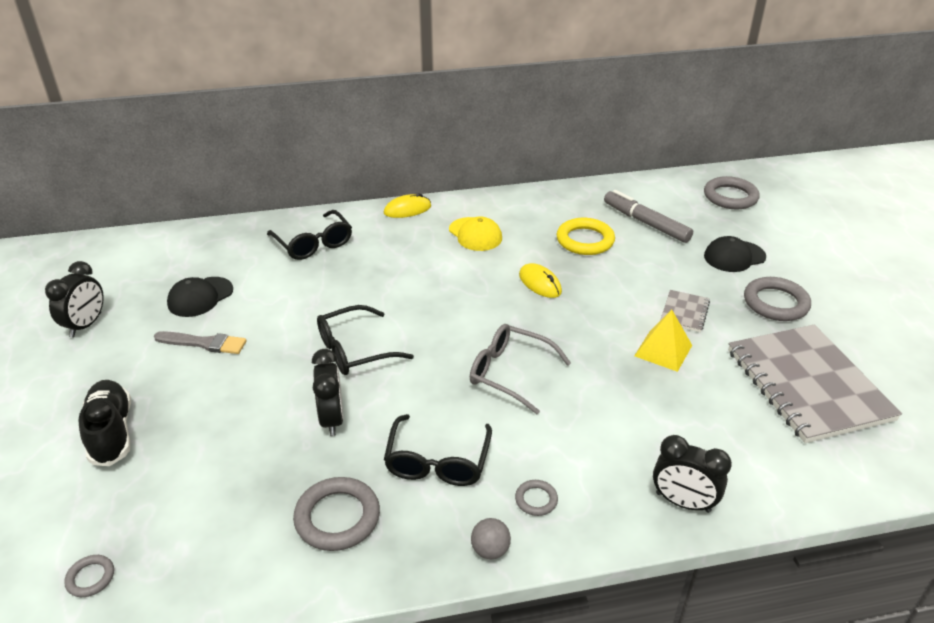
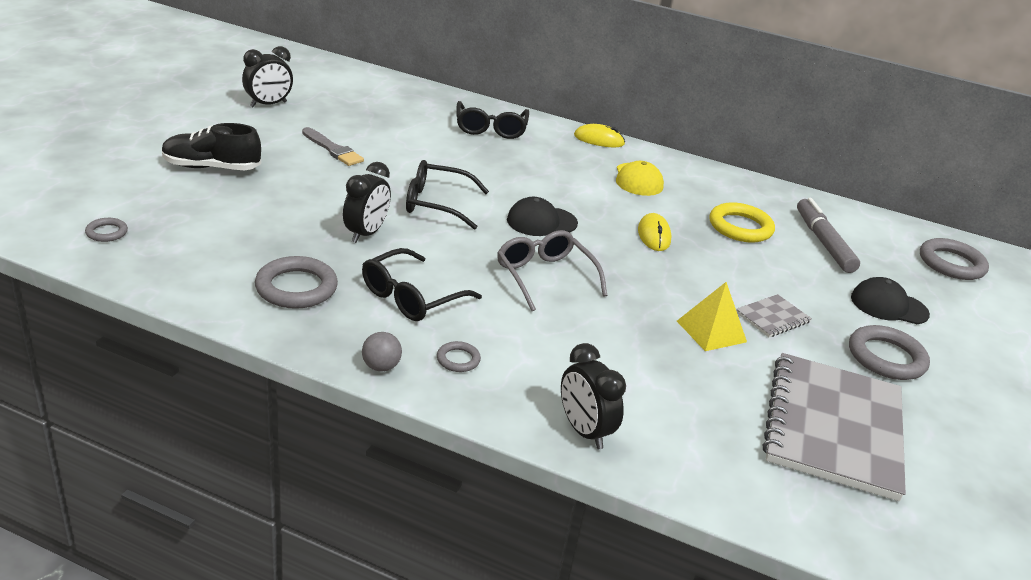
camera: 30 degrees right, 5 degrees down
(111, 432) = (211, 167): black shoe -> black shoe turned 105 degrees counterclockwise
(200, 297) = (364, 123): black cap -> black cap (541, 222)

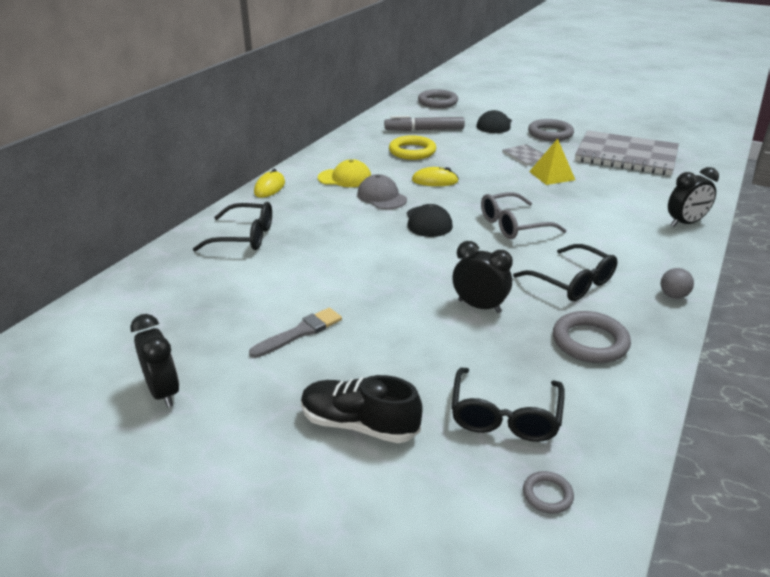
camera: 80 degrees left, 0 degrees up
(211, 167) = (359, 424): black shoe -> black shoe turned 105 degrees clockwise
(436, 204) = (410, 269): black glasses -> black glasses (505, 416)
(458, 359) = (642, 263): grey ring -> none
(597, 198) = (382, 197): none -> grey cap

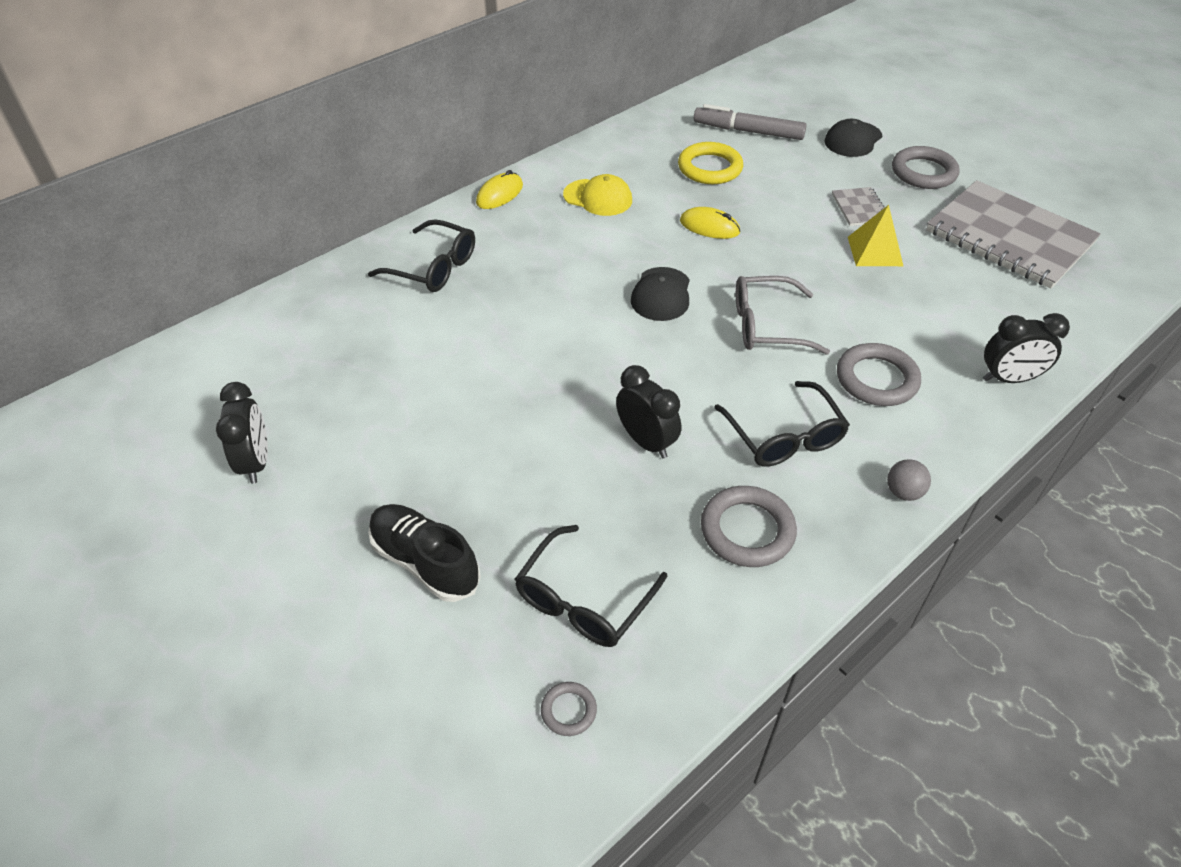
camera: 20 degrees right, 15 degrees up
(300, 332) = (426, 423): grey brush -> none
(382, 197) = (626, 239): grey cap -> none
(437, 102) = (798, 81): grey ring -> grey ring (876, 379)

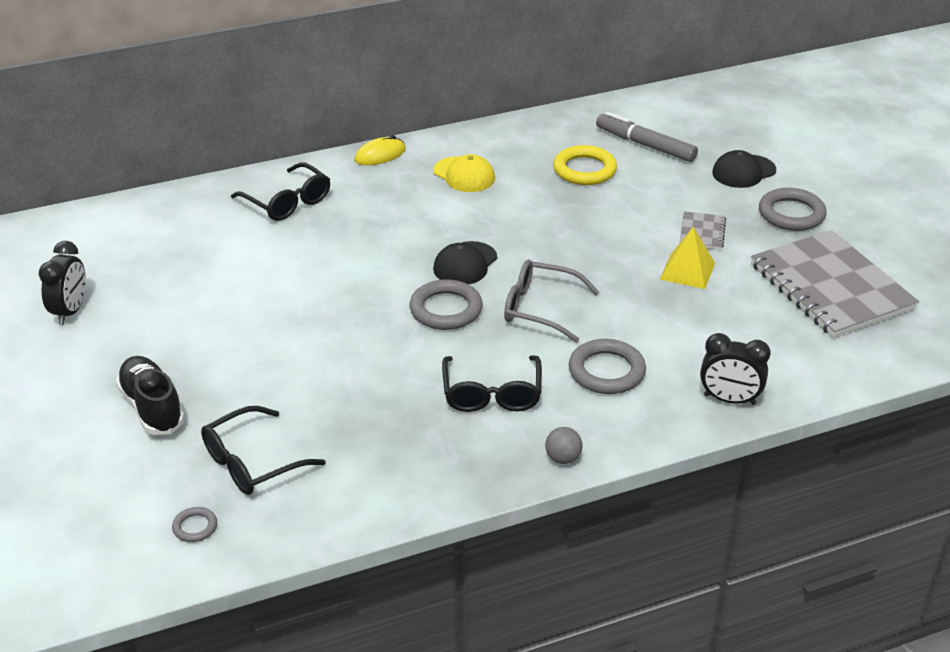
camera: 20 degrees right, 10 degrees down
(646, 442) = (374, 370): black clock -> none
(709, 227) = (547, 219): yellow mouse -> none
(747, 530) = (411, 451): grey ring -> grey ring (446, 309)

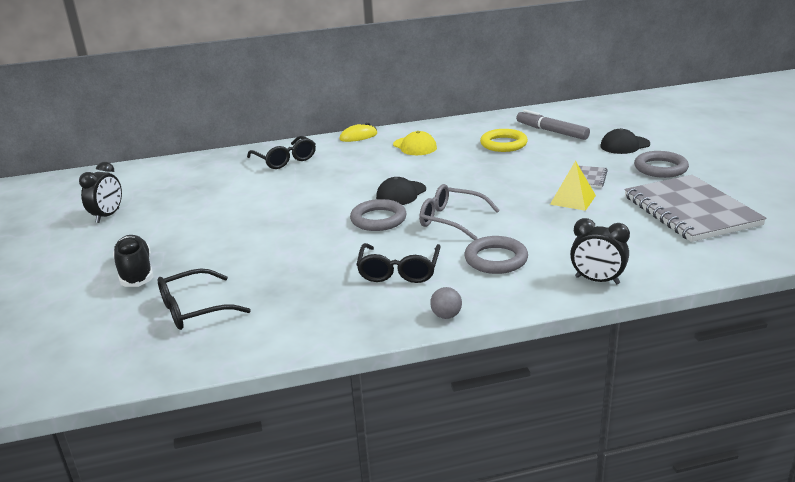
camera: 10 degrees right, 10 degrees down
(195, 527) = (130, 351): grey ring -> none

